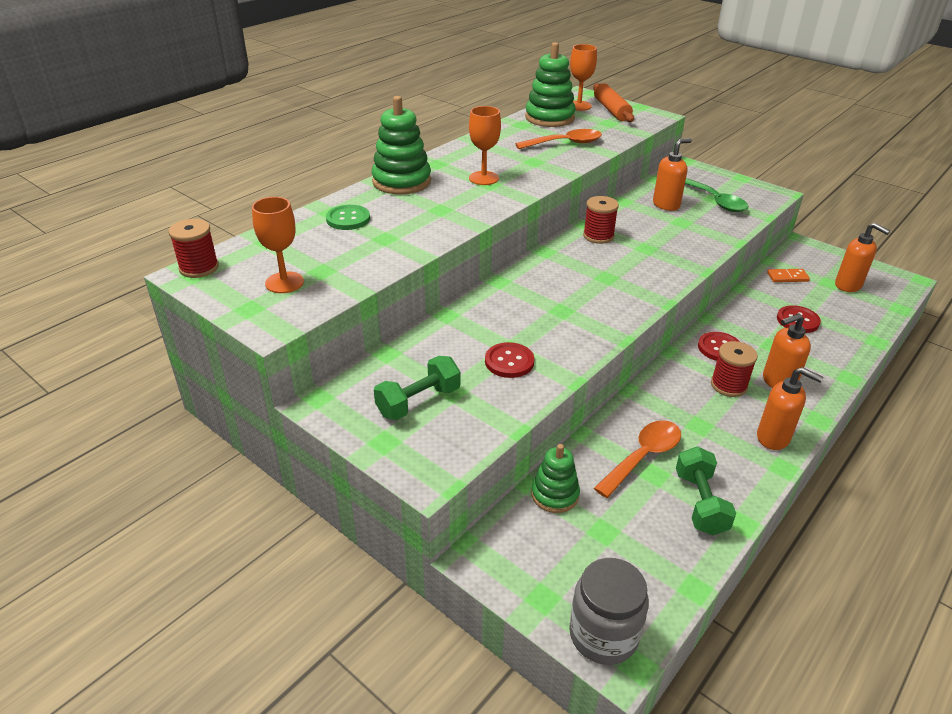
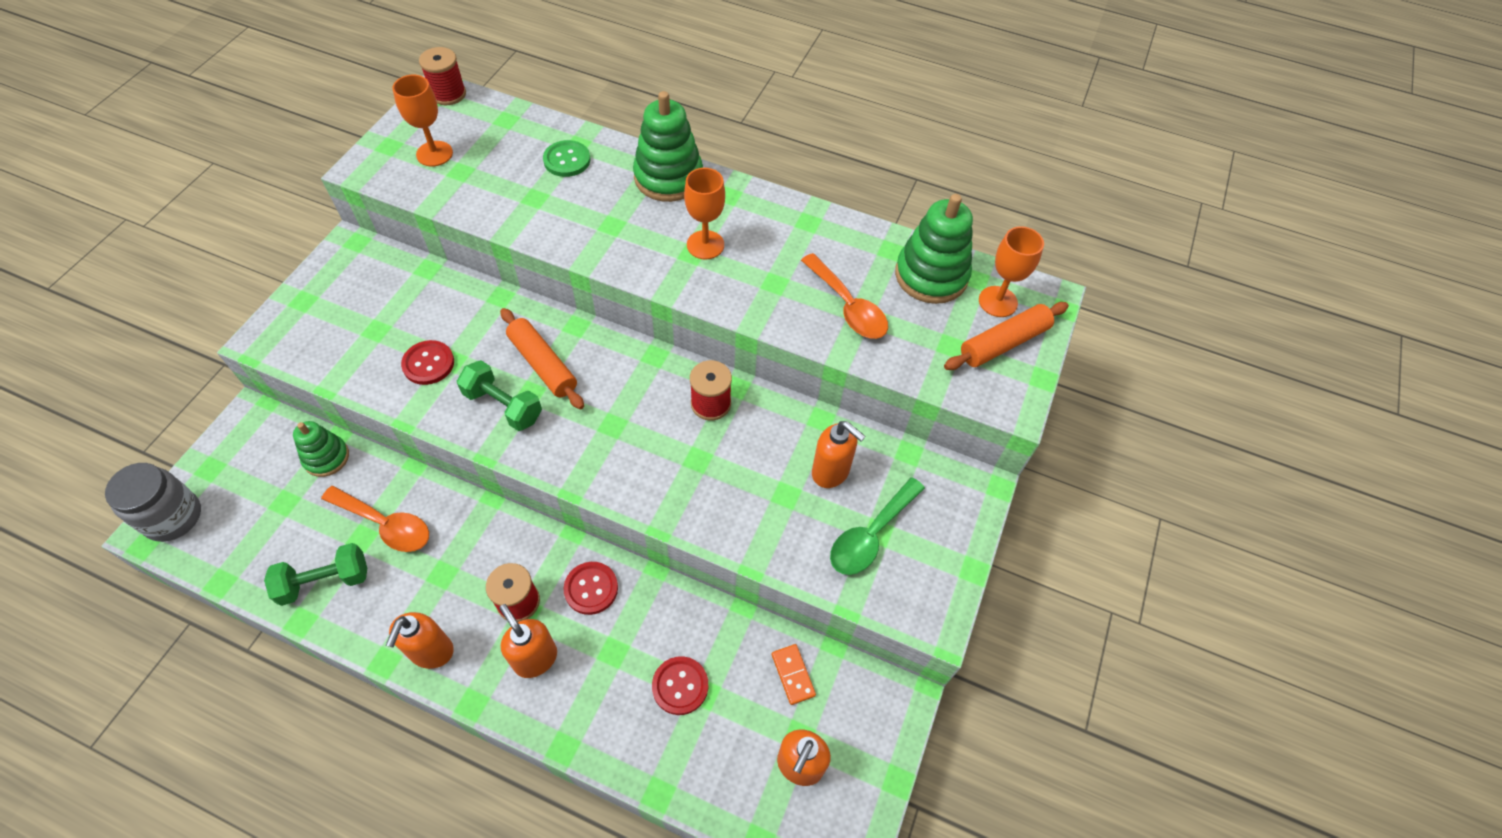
camera: 70 degrees right, 20 degrees up
(418, 402) = (357, 310): green dumbbell -> green dumbbell (503, 406)
(534, 301) = (543, 364): none -> orange rolling pin

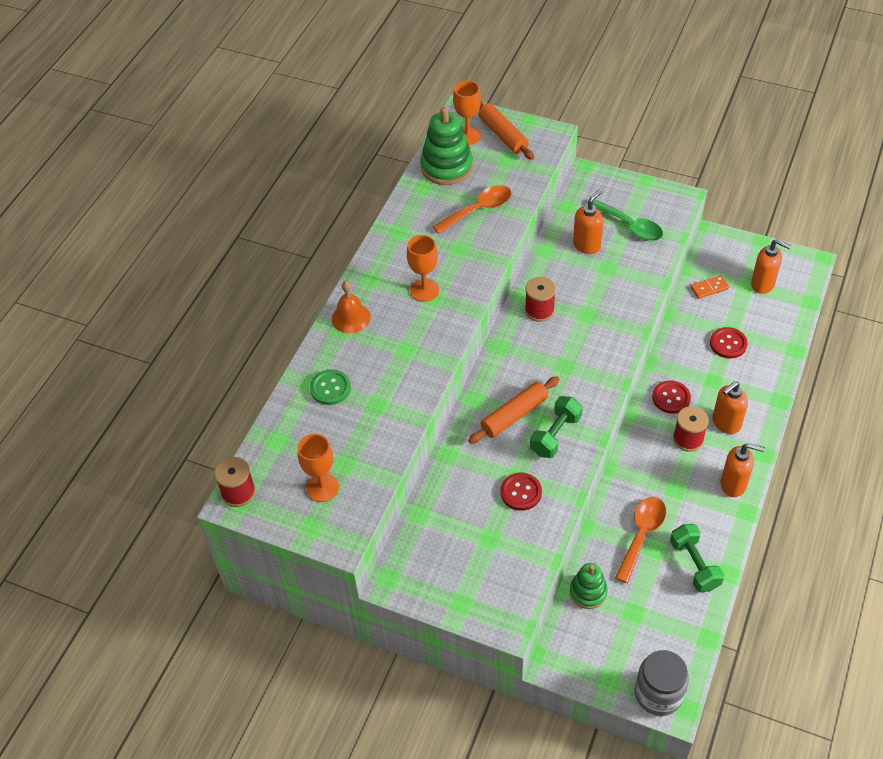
camera: 85 degrees left, 5 degrees down
(668, 177) = (351, 318): green stacking toy -> orange bell

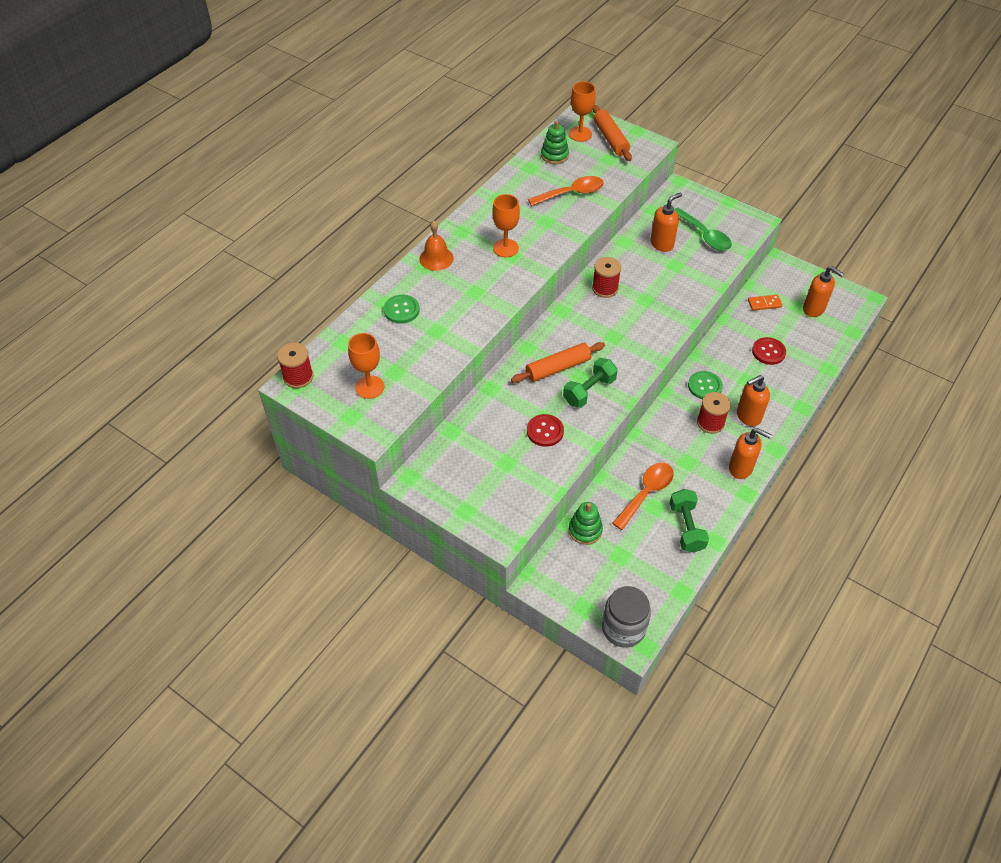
camera: 10 degrees right, 0 degrees up
(446, 167) = (554, 155): green stacking toy -> green stacking toy, size x0.61
(671, 398) = (704, 386): red button -> green button

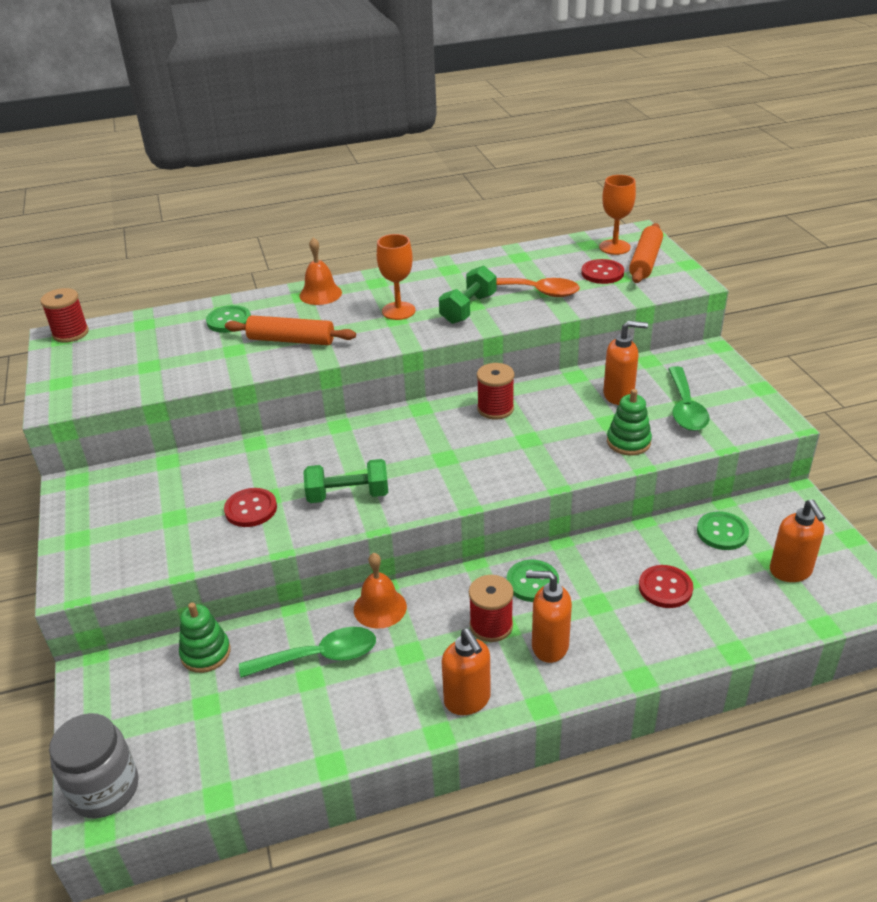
camera: 40 degrees right, 15 degrees down
(369, 387) = (110, 367): orange goblet -> none
(554, 155) = (560, 255): green stacking toy -> green stacking toy (628, 442)
(558, 368) = (345, 458): orange rolling pin -> orange rolling pin (291, 340)
(595, 160) = (602, 273): none -> red button
(645, 447) = (380, 608): none -> orange bell
(646, 493) = (319, 657): orange spoon -> green spoon
(686, 527) = (316, 725): green dumbbell -> green dumbbell (468, 309)
(764, 303) = (722, 532): orange domino -> green button

